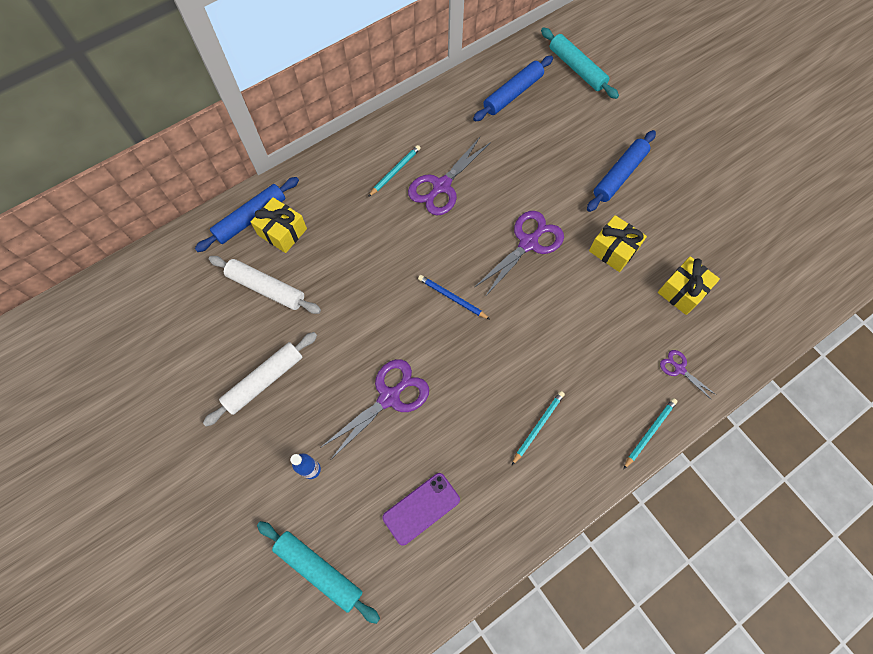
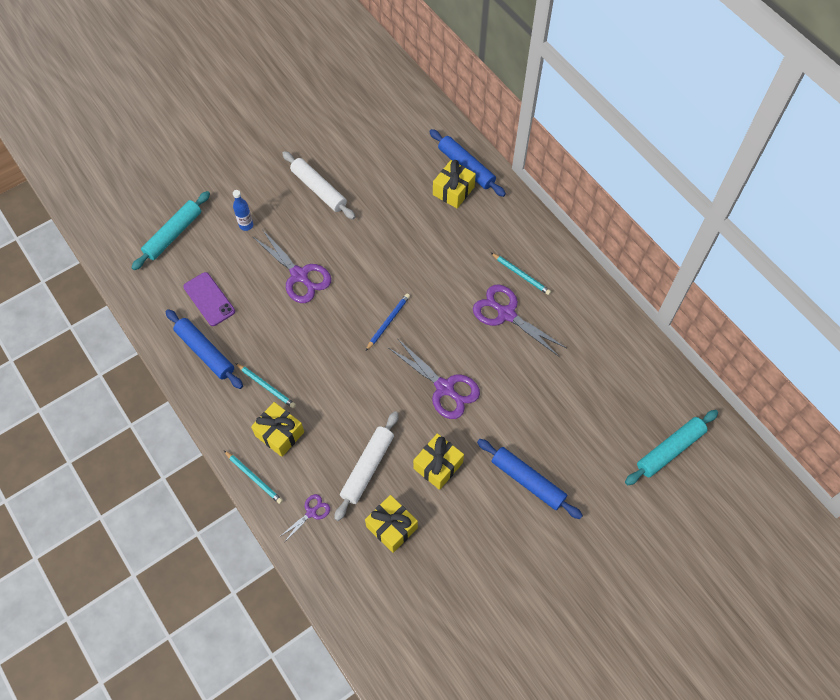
camera: 90 degrees right, 5 degrees down
(266, 288) = (399, 184): white rolling pin -> white rolling pin (367, 467)
(513, 94) = (626, 382): blue rolling pin -> blue rolling pin (205, 352)
(595, 407) = (279, 434): none -> yellow gift

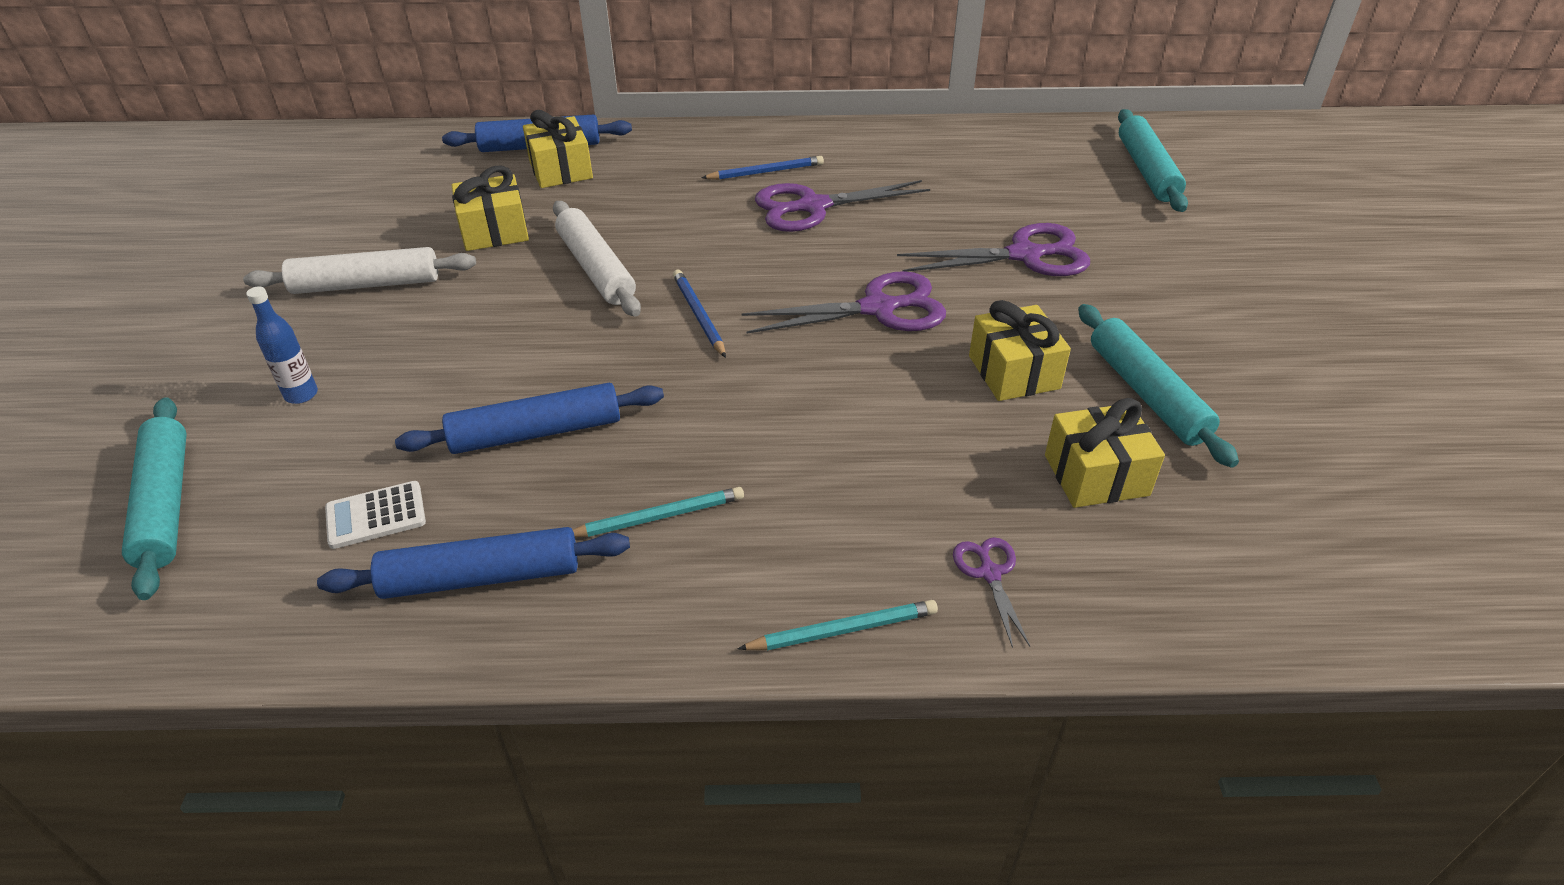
camera: 55 degrees left, 20 degrees down
(209, 299) = (376, 515): purple phone -> white calculator
(279, 434) = (779, 544): yellow gift -> yellow gift (494, 231)
(299, 275) = (489, 374): purple scissors -> purple scissors (1025, 255)
(367, 467) = (952, 454): white rolling pin -> white rolling pin (596, 269)
(461, 526) = (1147, 394): none -> turquoise rolling pin
(521, 275) = (765, 172): turquoise pencil -> blue pencil
(528, 481) = (1110, 297): blue rolling pin -> blue rolling pin (536, 432)

